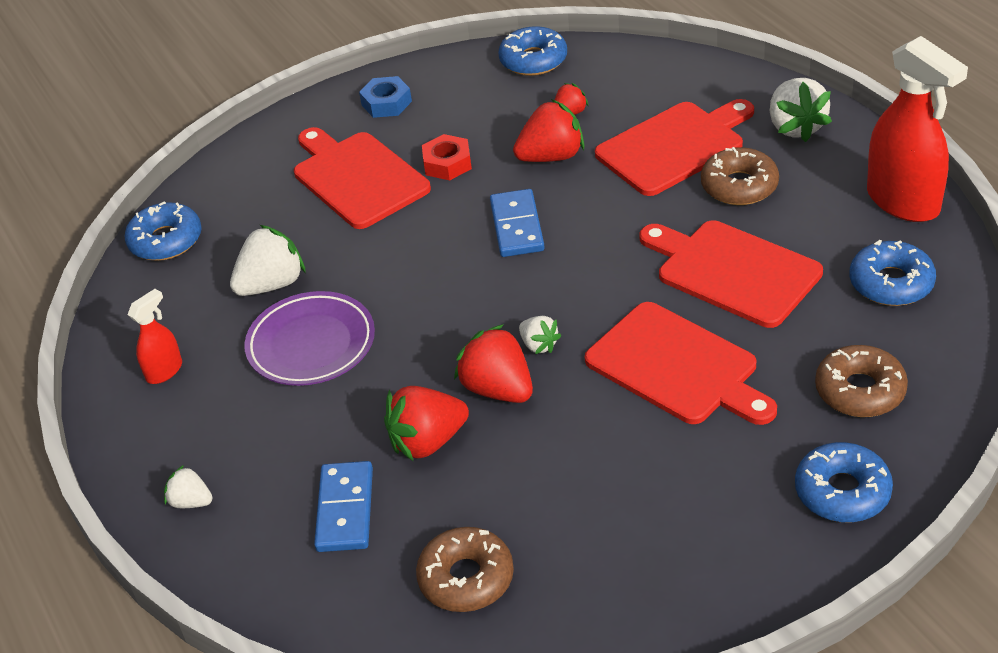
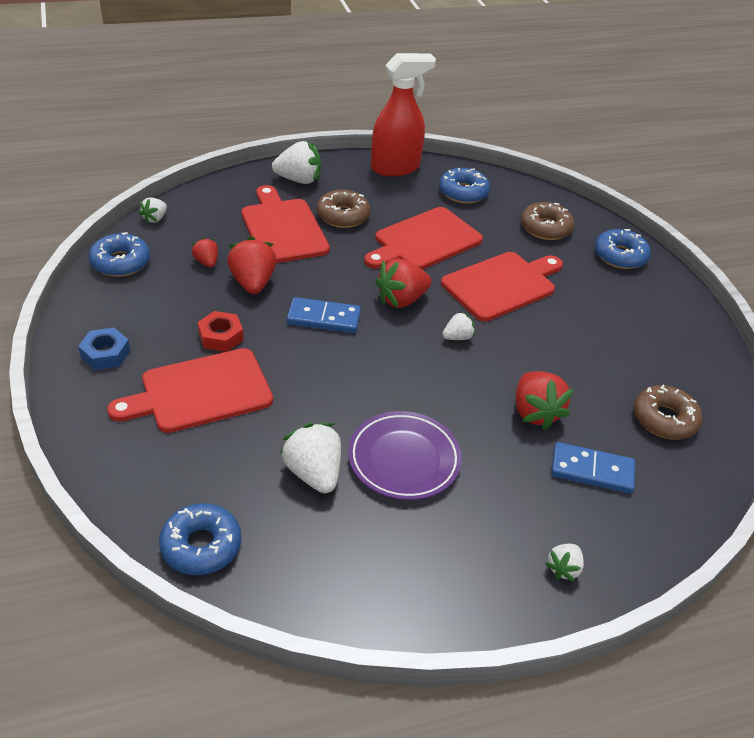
camera: 85 degrees left, 0 degrees up
(164, 371) = (395, 569): red spray bottle -> none
(498, 389) = (494, 366): red strawberry -> red strawberry (401, 300)
(628, 53) = (155, 218): none -> white strawberry

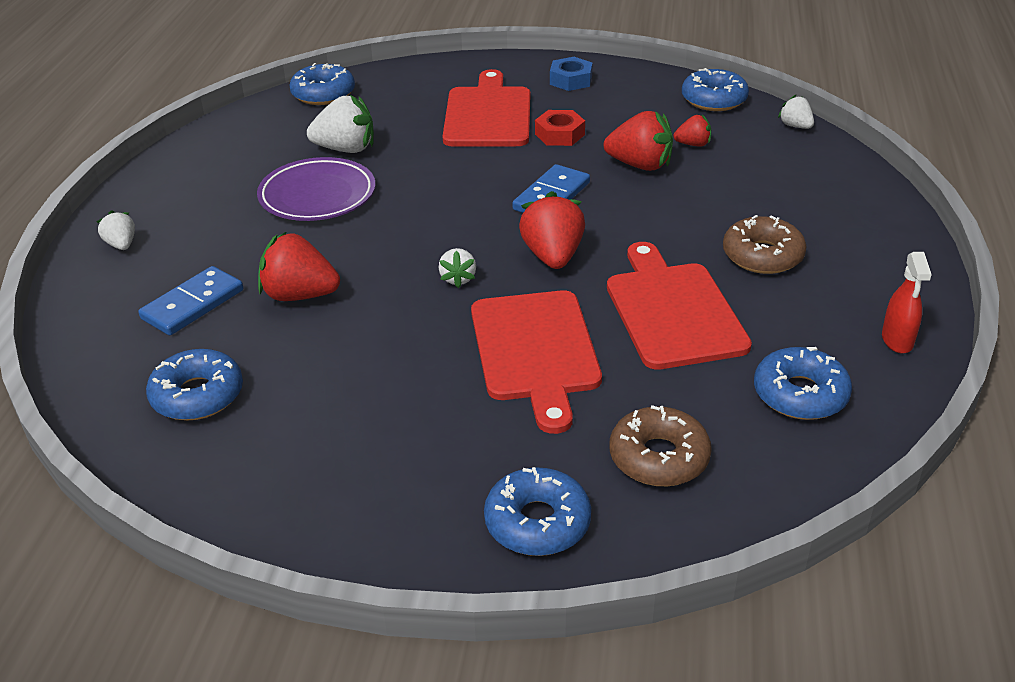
camera: 120 degrees right, 5 degrees down
(283, 228) = (746, 203): red cutting board -> none
(299, 180) = (870, 239): white strawberry -> none
(395, 167) = (897, 340): red spray bottle -> red spray bottle, size x0.49
(664, 419) = (197, 395): brown donut -> blue donut

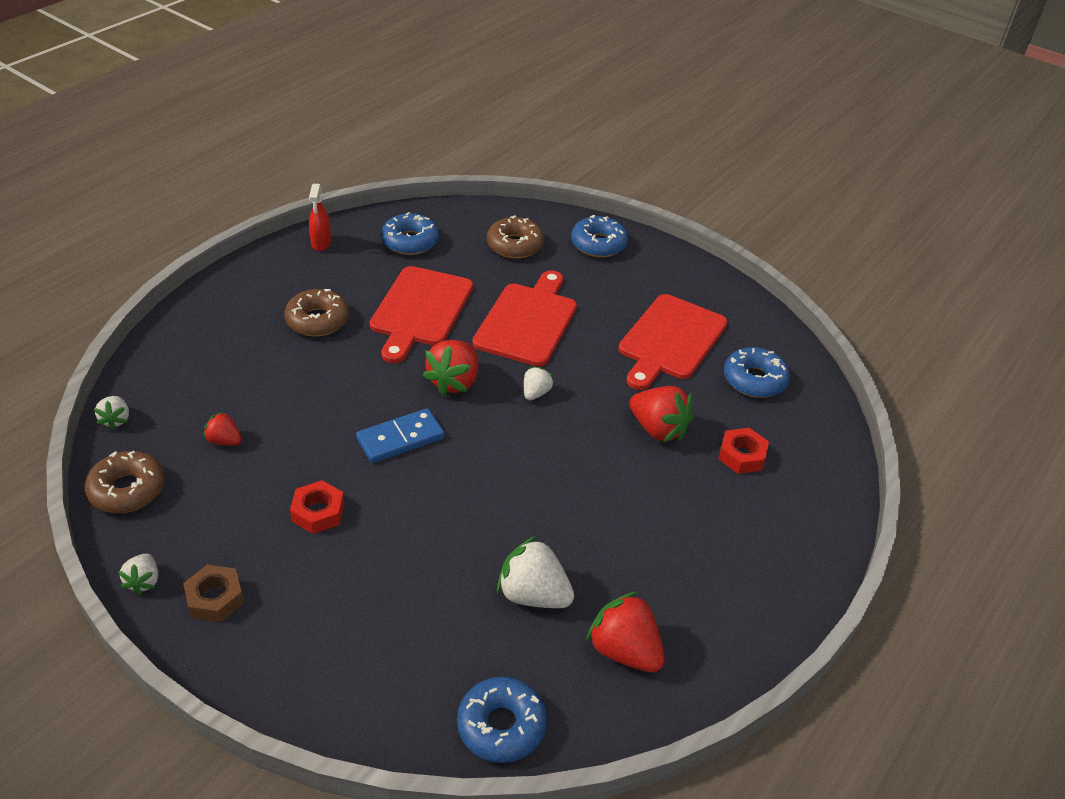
camera: 155 degrees left, 5 degrees up
(121, 245) = (792, 552): white strawberry -> white strawberry (144, 581)
(193, 304) = (742, 456): blue domino -> red nut
(317, 196) = (595, 535): purple plate -> none
(488, 114) = (354, 580): red cutting board -> red cutting board (670, 340)
(571, 80) = (215, 598): blue nut -> brown nut
(640, 165) = (295, 438): red strawberry -> red strawberry (624, 651)
(714, 99) = (127, 490): blue donut -> brown donut
(897, 340) = (321, 243): red spray bottle -> red spray bottle turned 150 degrees clockwise

